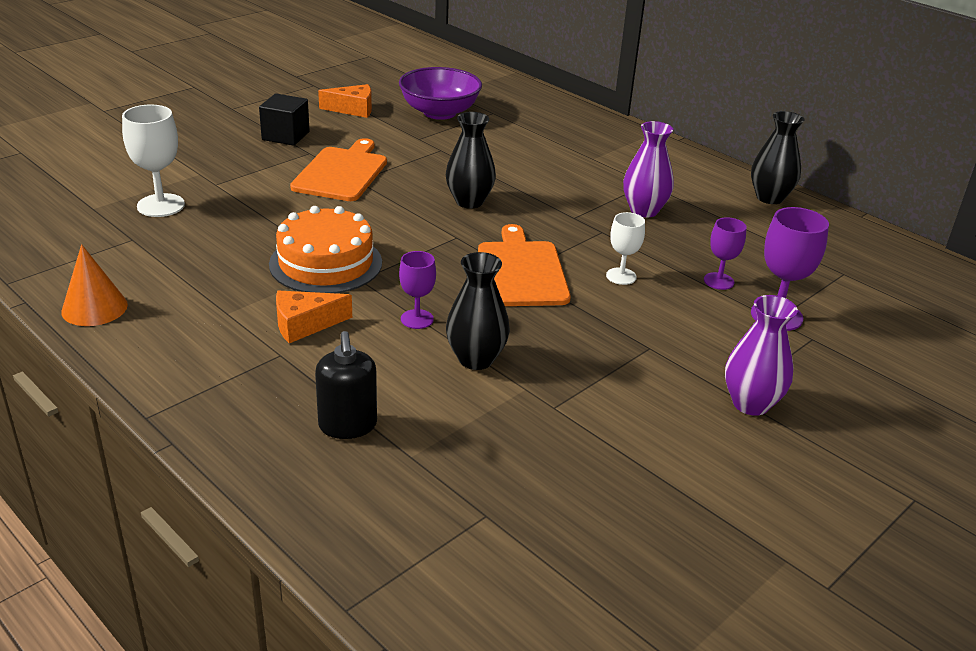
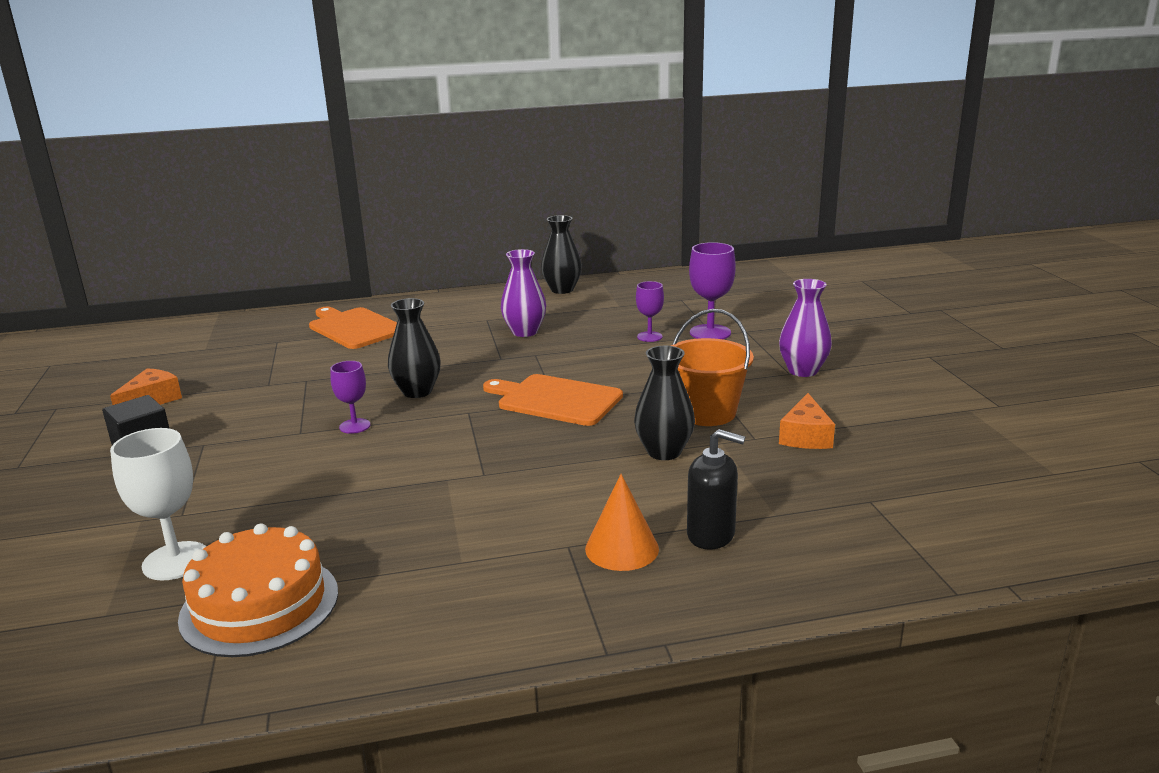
camera: 55 degrees left, 10 degrees down
(94, 308) = (350, 653): orange cone -> orange cone (622, 548)
(305, 324) = (530, 521): orange cheese -> orange cheese (805, 436)
(326, 263) = (434, 485): orange cake -> orange cake (260, 605)
(342, 172) = (273, 437): orange cutting board -> orange cutting board (354, 328)
(417, 319) = (579, 463): purple goblet -> purple goblet (355, 426)
(439, 112) = (235, 363): purple bowl -> none
(580, 363) = (706, 412): none -> orange bucket
(621, 276) = (606, 366): white goblet -> none

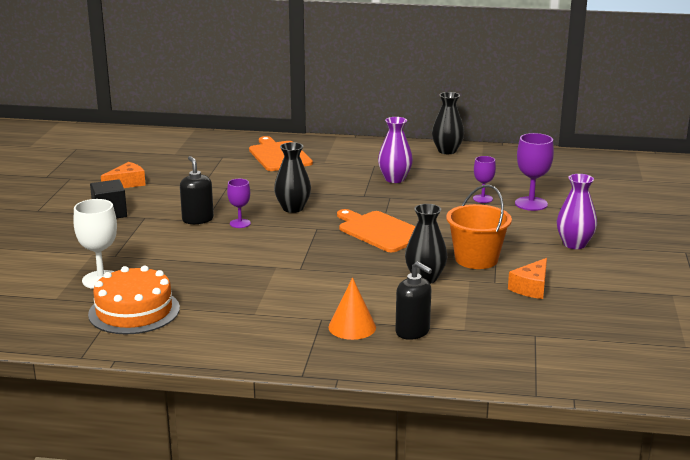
camera: 20 degrees right, 0 degrees up
(288, 432) = (197, 219): none -> black soap dispenser

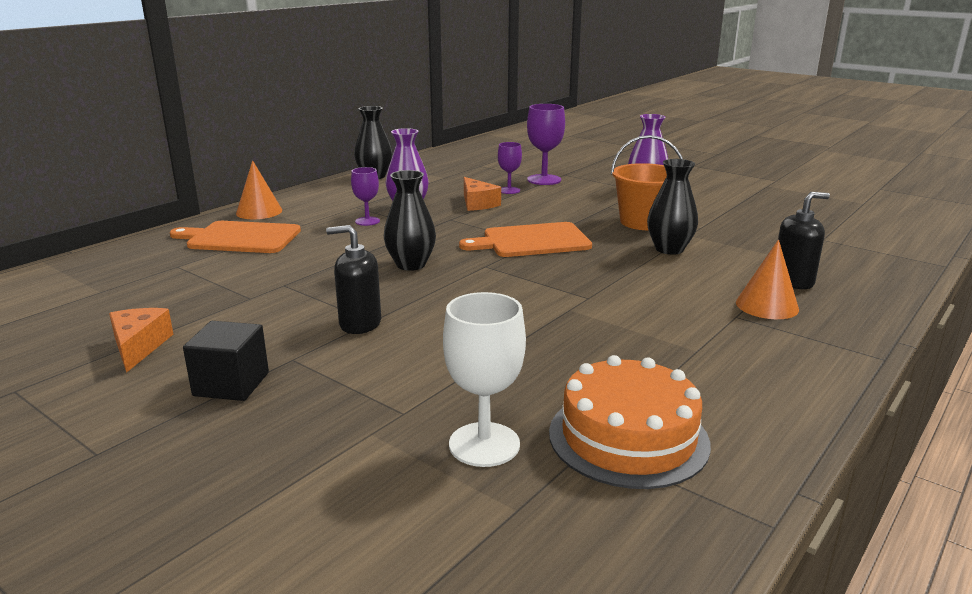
camera: 60 degrees left, 0 degrees up
(240, 223) = (412, 301): purple goblet -> purple goblet (367, 221)
(327, 145) = (259, 212): none -> orange cone
(531, 288) = (723, 219): orange cheese -> orange cheese (477, 203)

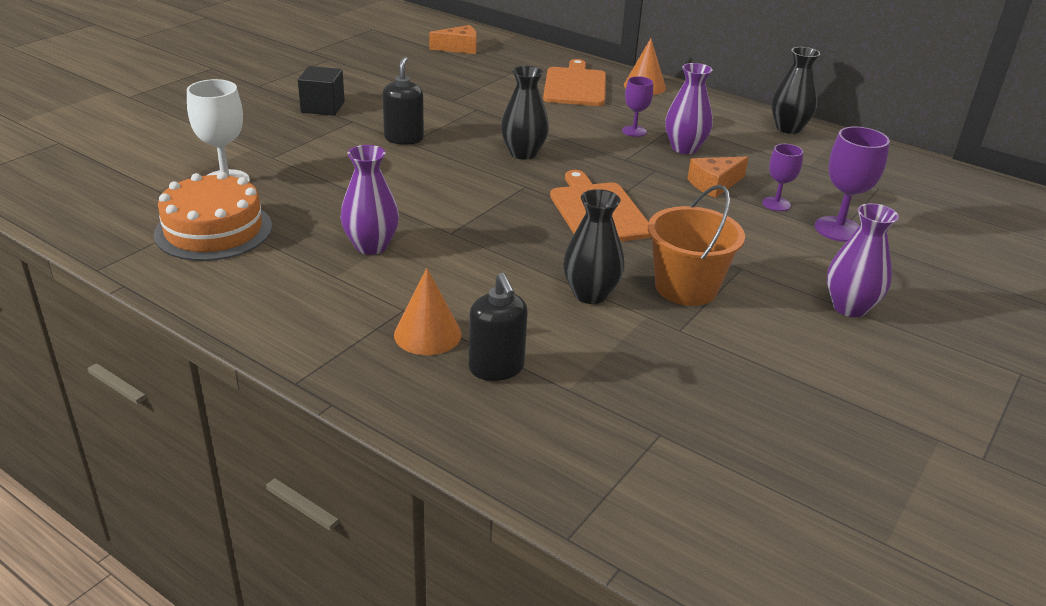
camera: 85 degrees right, 10 degrees up
(139, 346) = (378, 78): orange cheese -> orange cheese (459, 48)
(629, 334) = (371, 246): none -> purple vase

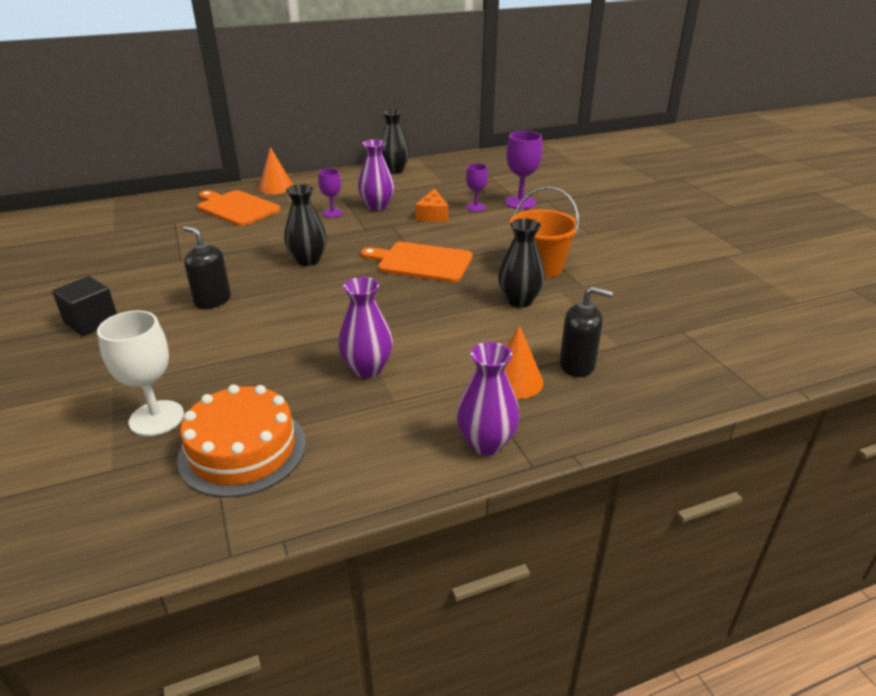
camera: 55 degrees left, 0 degrees up
(459, 48) = (94, 227): orange cheese -> none
(849, 307) = (599, 230): purple vase -> purple vase (486, 443)

